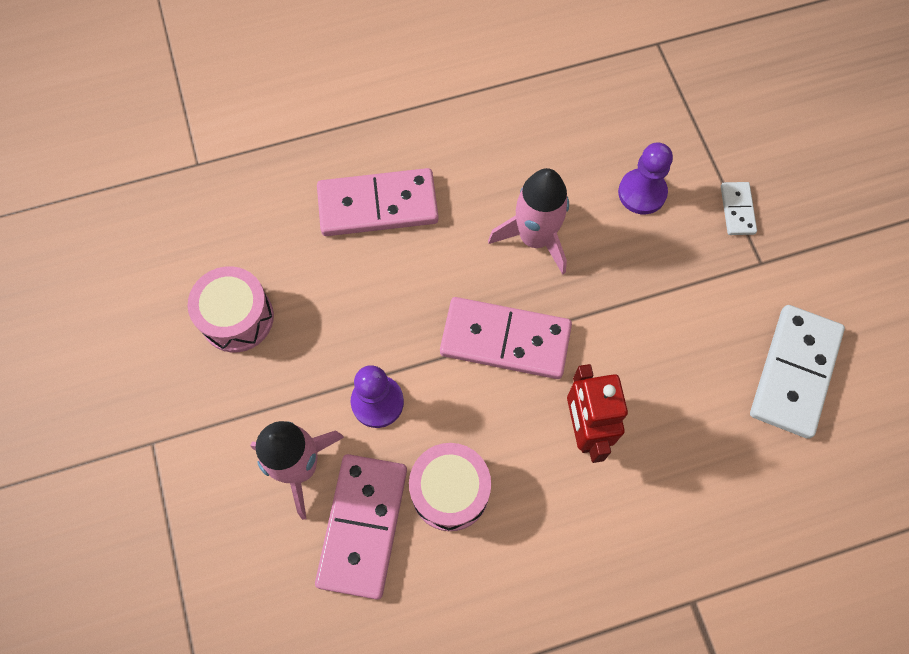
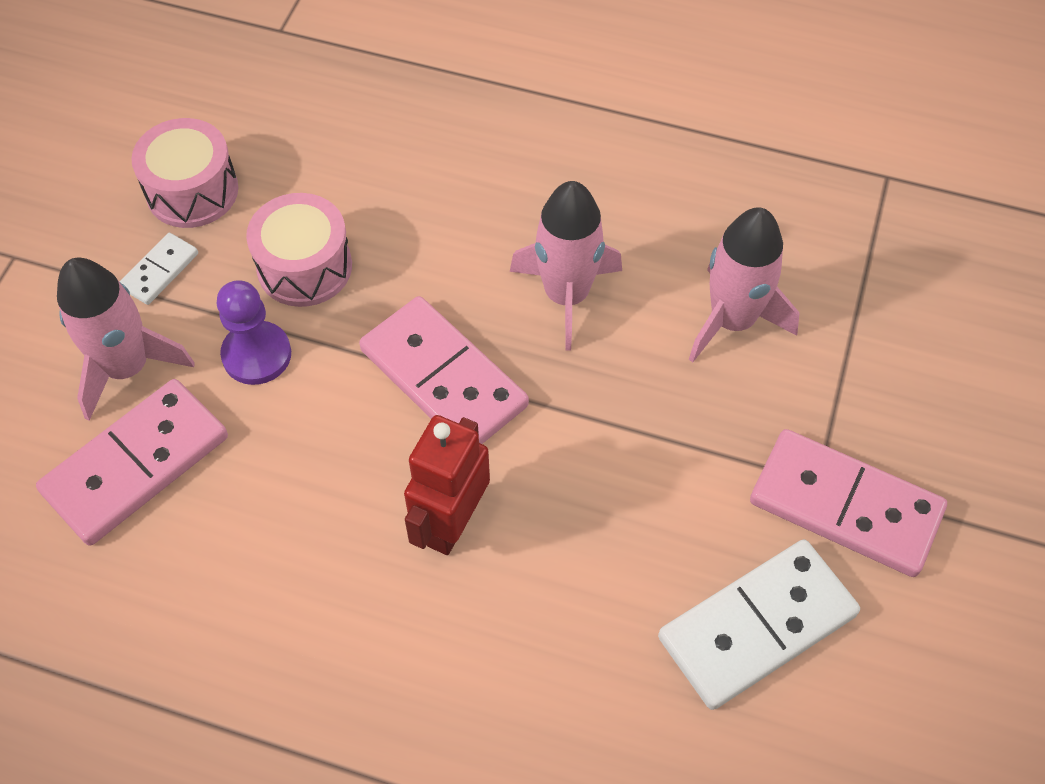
camera: 35 degrees right, 10 degrees down
(378, 205) = (424, 167): pink domino -> pink domino (845, 506)
(450, 491) = (252, 490): pink drum -> pink drum (304, 267)
(642, 193) = (732, 320): purple pawn -> pink rocket
(737, 210) = (836, 405): white domino -> white domino (159, 271)

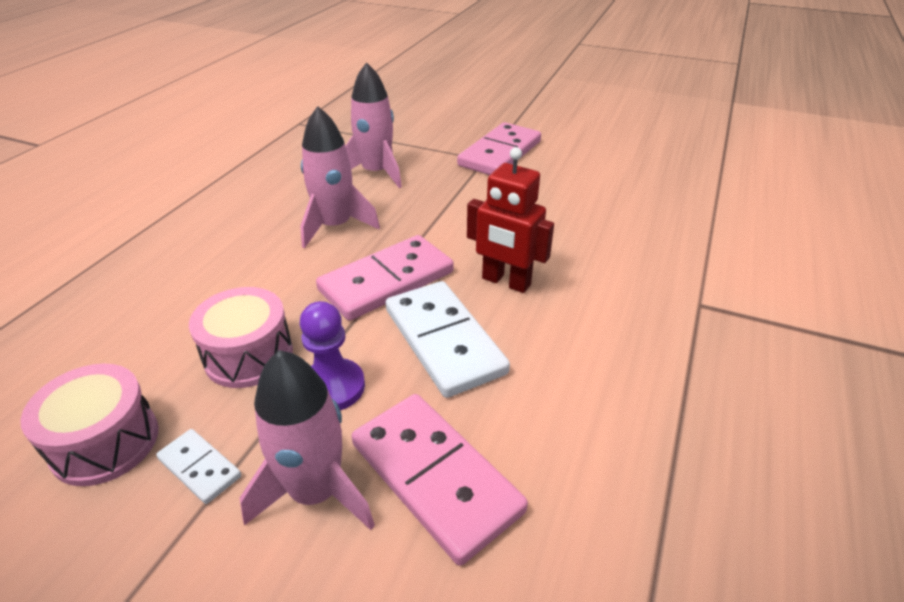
camera: 85 degrees left, 20 degrees down
(757, 626) = (570, 182): white domino -> white domino (444, 341)

